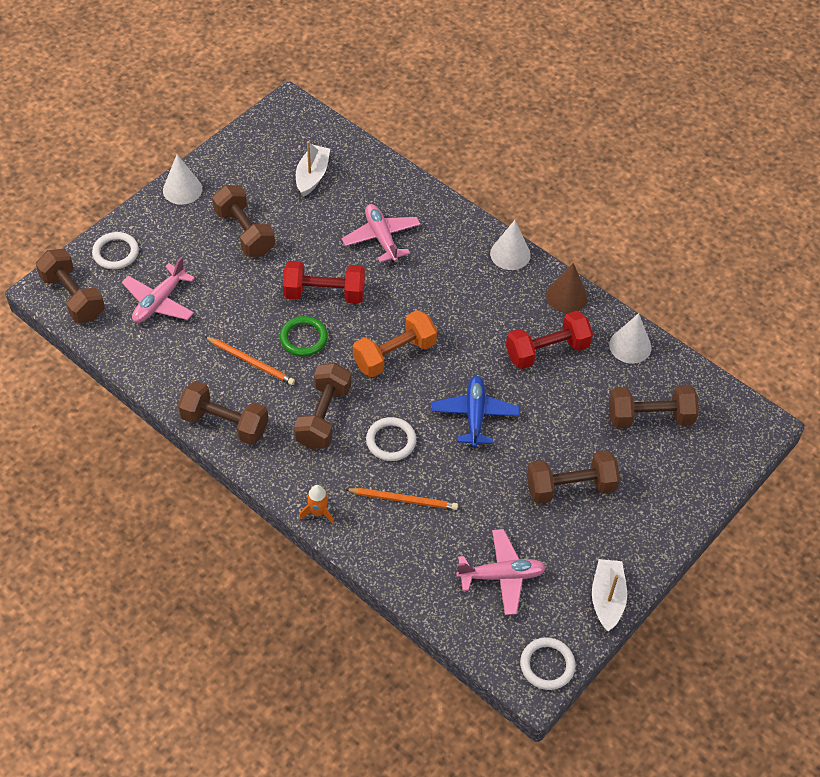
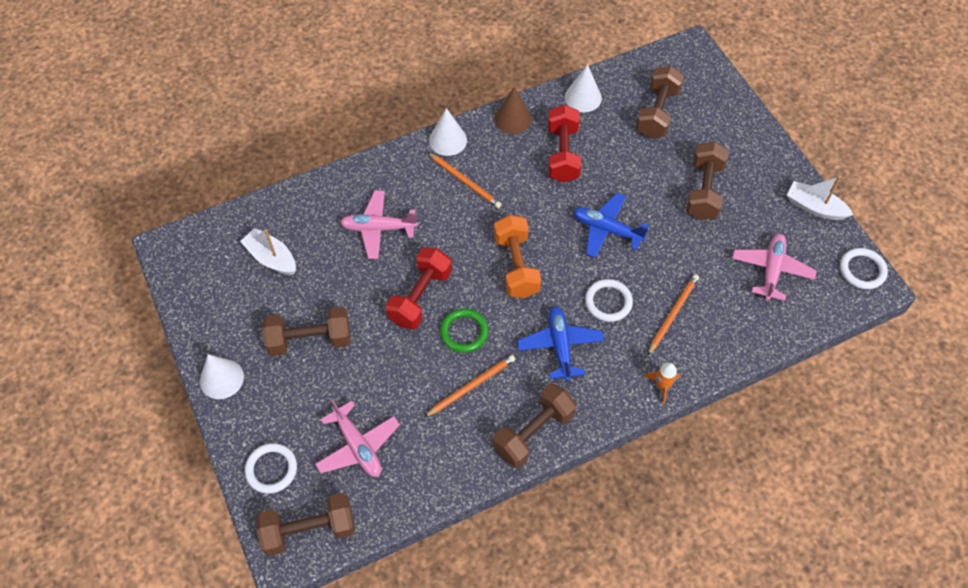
camera: 65 degrees left, 5 degrees up
(323, 416) = (560, 346): brown dumbbell -> blue plane
(469, 283) = (465, 181): none -> orange pencil

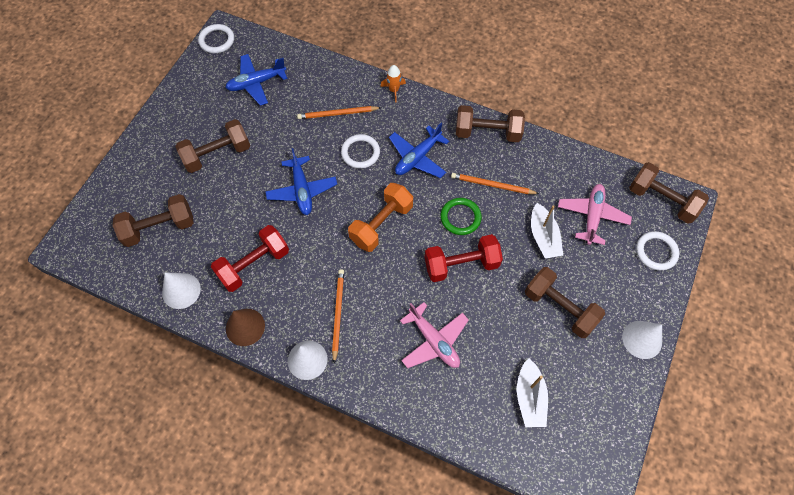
camera: 130 degrees left, 5 degrees up
(771, 270) = (256, 83): pink plane -> blue plane
(814, 207) = (182, 87): white boat -> white boat (543, 237)

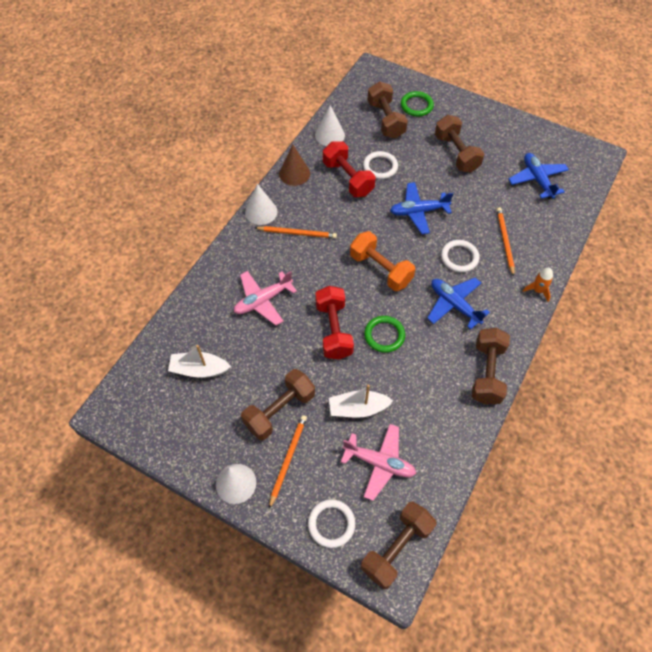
camera: 95 degrees right, 5 degrees down
(137, 195) = (416, 105): none -> green ring
(217, 40) = (586, 150): white ring -> white ring (380, 167)
(492, 185) = (421, 369): orange pencil -> orange pencil (288, 459)

